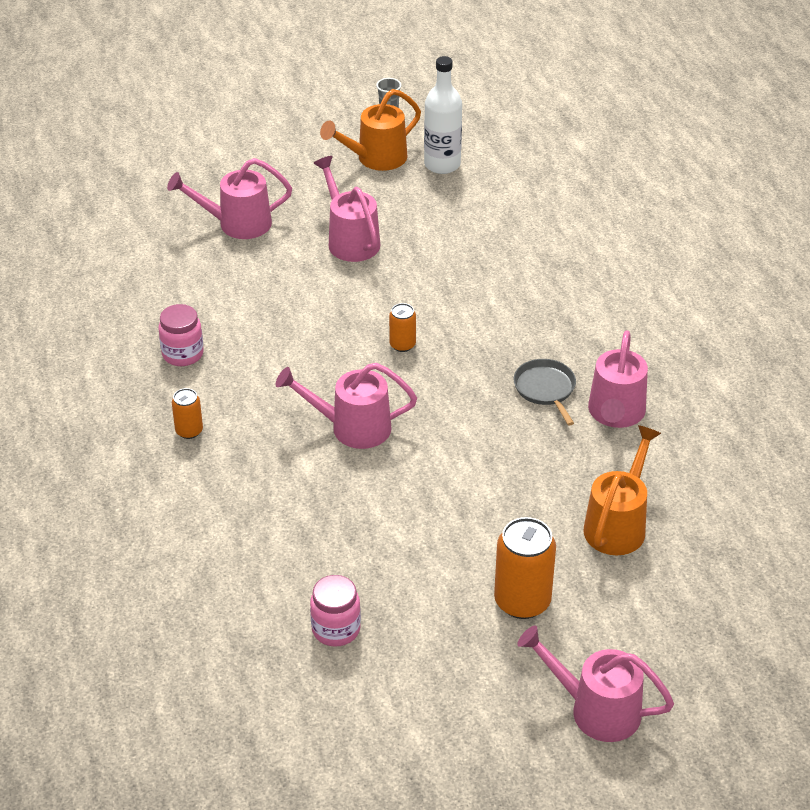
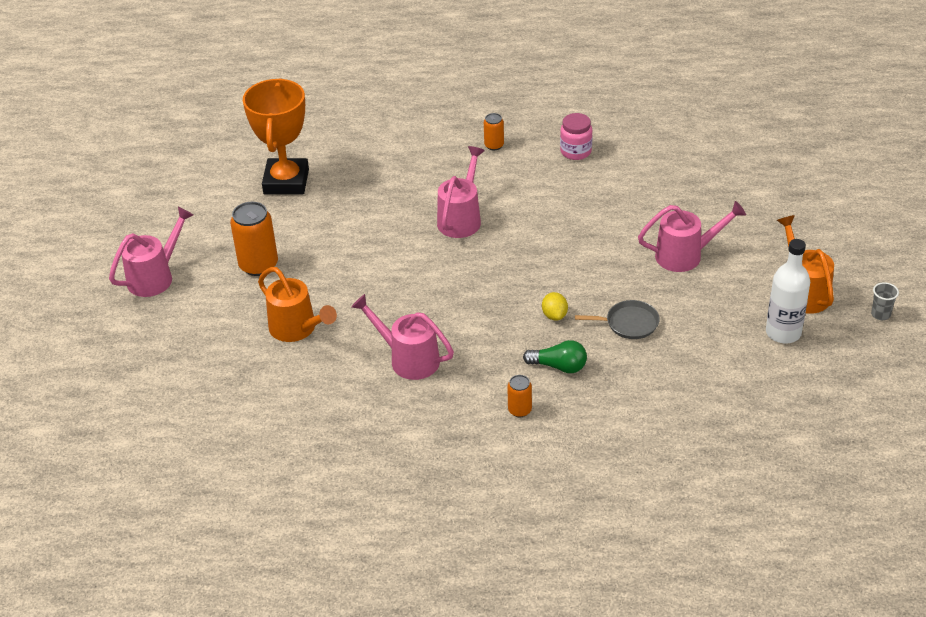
camera: 110 degrees right, 0 degrees up
(236, 224) = (727, 197): pink watering can -> none
(336, 629) = (286, 182): pink jar -> orange trophy
(402, 345) = (540, 260): orange can -> orange can (519, 410)
(490, 317) = (554, 315): none -> yellow lemon
(545, 389) = (455, 326): grey pan -> grey pan (629, 323)
(566, 300) = (559, 366): none -> green light bulb

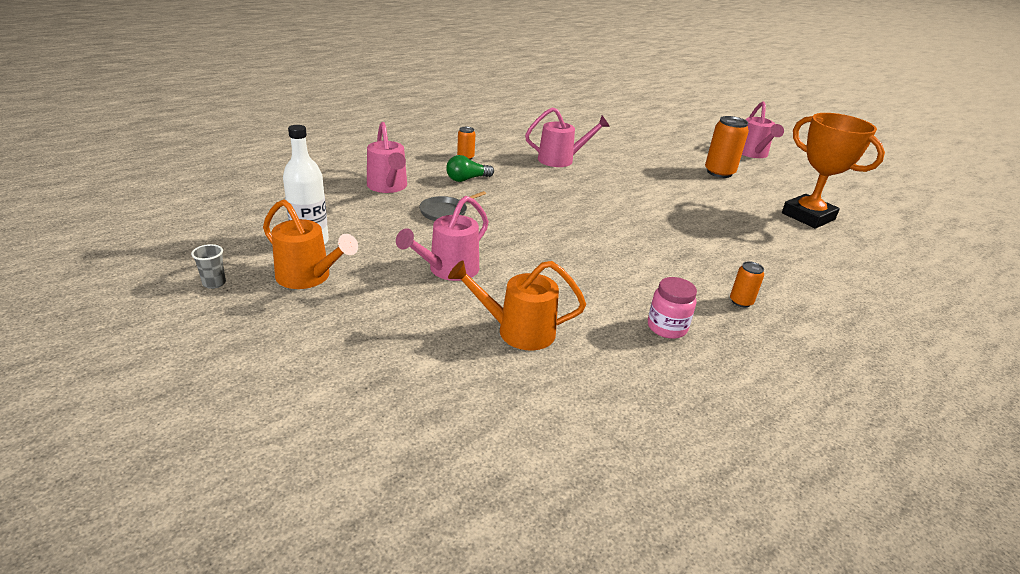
camera: 135 degrees right, 10 degrees down
(297, 329) = (640, 155): orange watering can -> orange watering can (517, 331)
(461, 218) = (660, 235): pink watering can -> pink watering can (388, 187)
(554, 315) = (504, 201): yellow lemon -> none

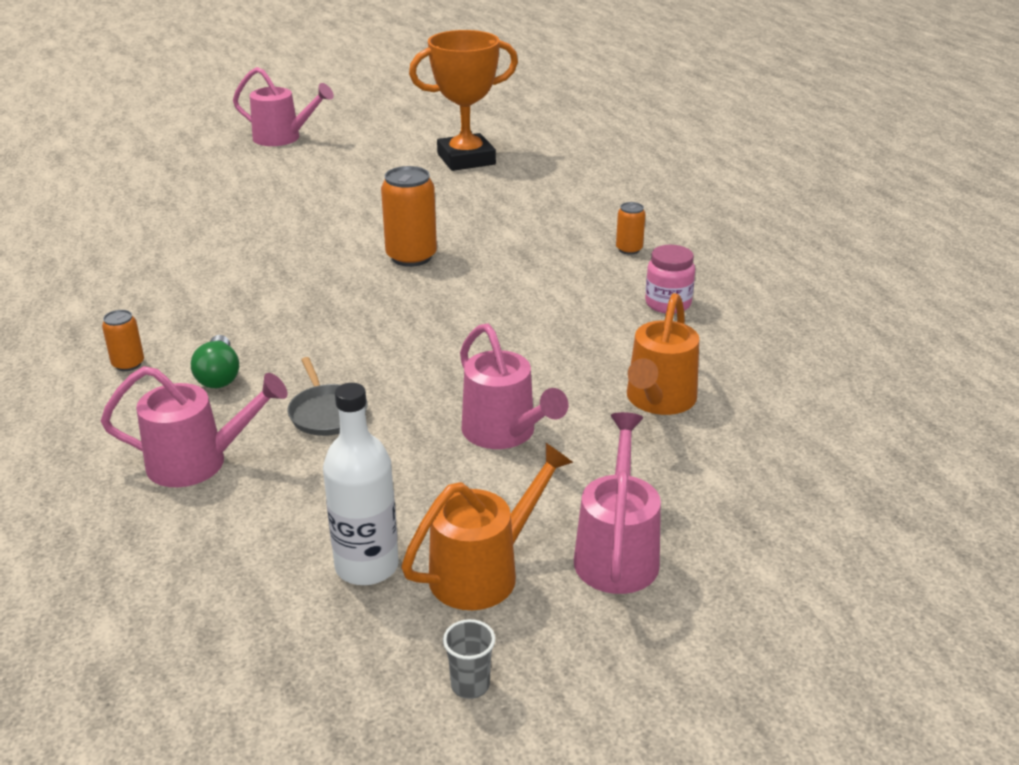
camera: 70 degrees left, 0 degrees up
(561, 160) = (203, 277): pink watering can -> pink watering can (617, 552)
(719, 172) = (324, 175): orange can -> orange can (411, 257)

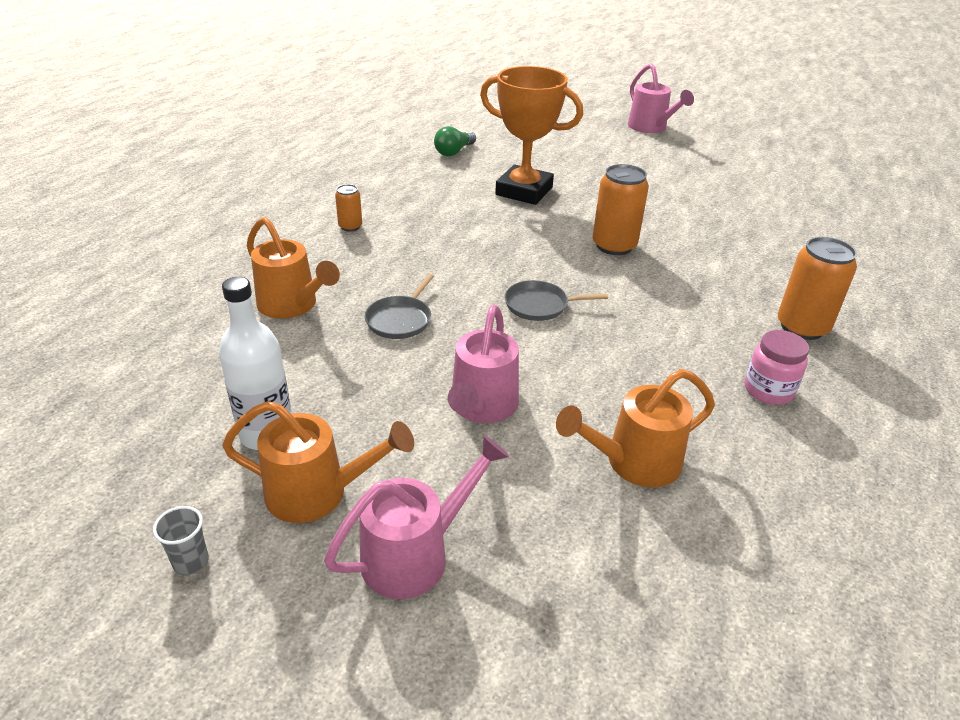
camera: 45 degrees right, 5 degrees up
(199, 462) = (293, 306): pink watering can -> orange watering can
(219, 375) = (382, 260): green light bulb -> green light bulb (454, 152)
(426, 335) = (540, 305): none -> grey pan
(466, 159) = (766, 194): orange trophy -> orange trophy (524, 191)
(629, 249) = (802, 327): orange can -> orange can, size x1.87

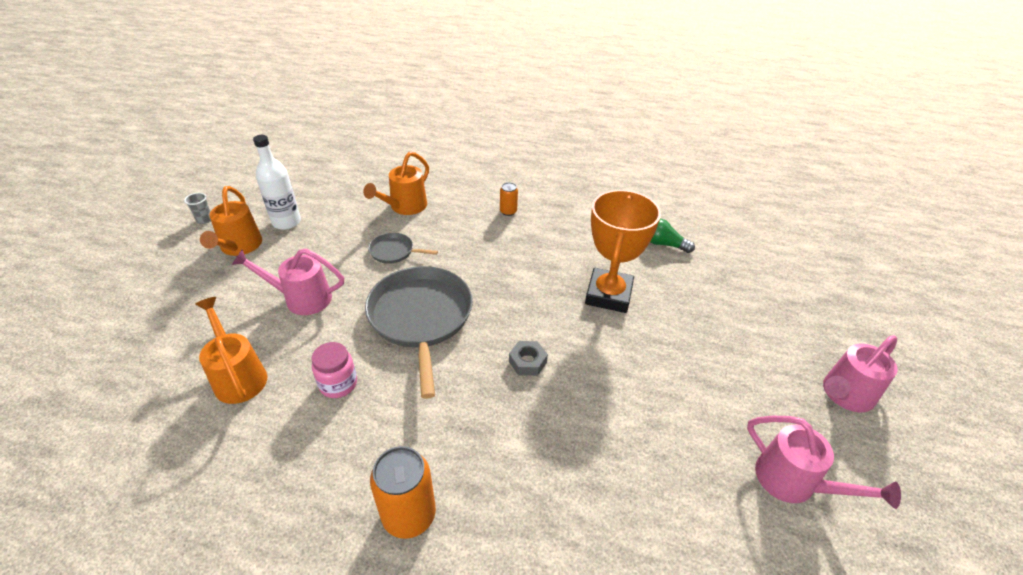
camera: 80 degrees right, 5 degrees up
(416, 554) = (188, 287): pink watering can -> pink watering can (794, 483)
(540, 305) = (421, 318): grey pan -> grey pan, size x2.14
(614, 246) = (527, 362): orange can -> grey nut
(768, 390) = (310, 470): pink jar -> pink jar (338, 384)

